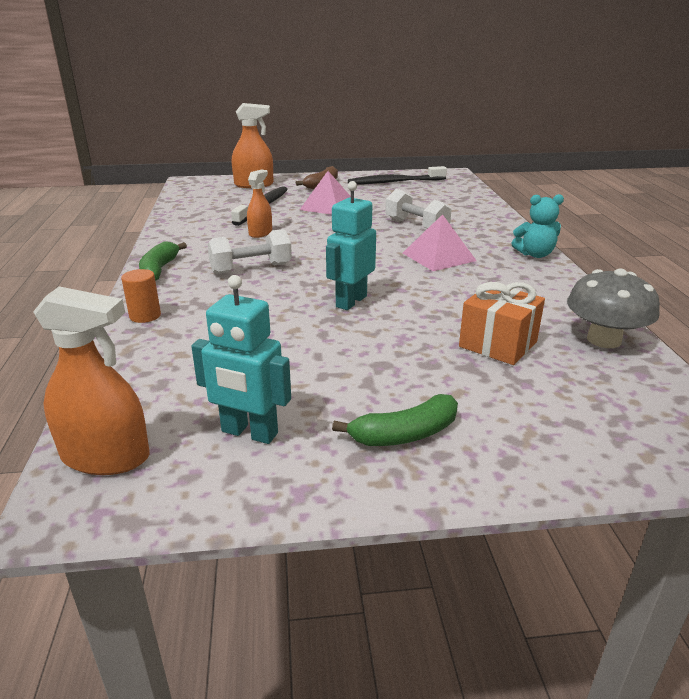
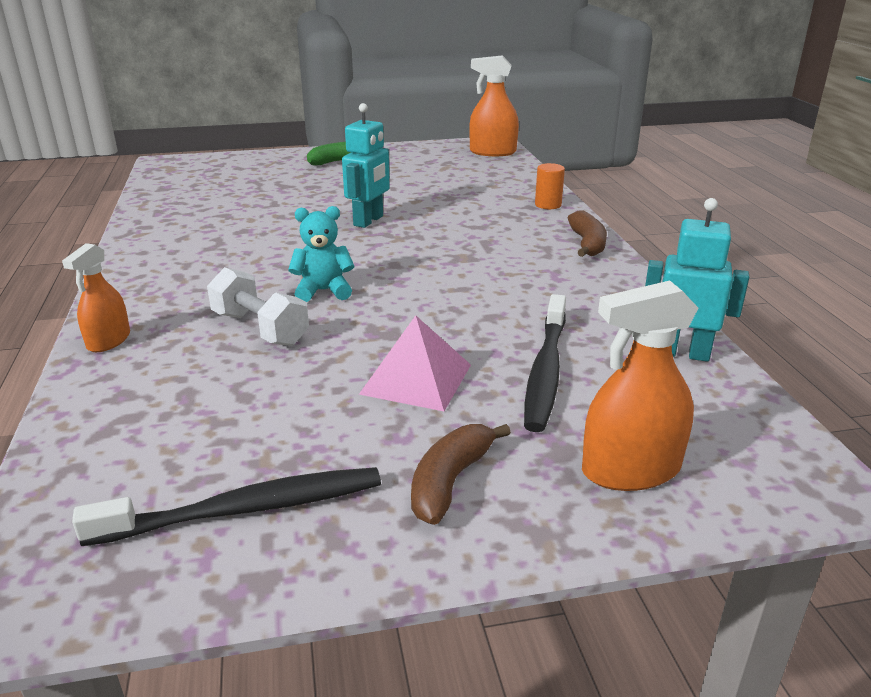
camera: 175 degrees right, 0 degrees up
(159, 269) = (587, 244): green banana -> brown banana
(249, 433) = (424, 159): turquoise robot -> turquoise robot (682, 353)
(251, 268) = (485, 248): white dumbbell -> none
(260, 233) = (508, 303): orange spray bottle -> orange spray bottle (109, 341)
(438, 256) = (256, 272): pink pyramid -> none
(498, 344) = (253, 197): orange gift -> none
(535, 254) = (125, 280): turquoise teddy bear -> turquoise teddy bear (323, 291)
(604, 340) = (165, 202): grey mushroom -> none

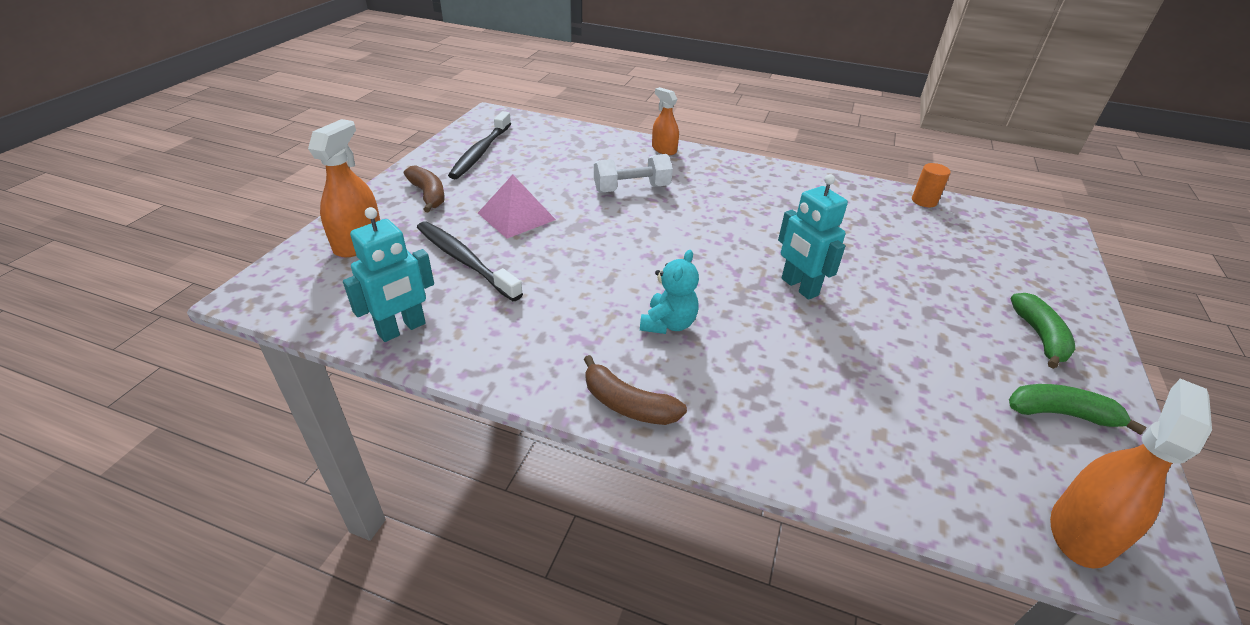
camera: 120 degrees right, 10 degrees up
(323, 291) = (664, 222): turquoise teddy bear -> turquoise teddy bear (668, 324)
(411, 156) = (1061, 414): none -> green banana
(548, 205) = (771, 445): orange cylinder -> orange cylinder (924, 201)

